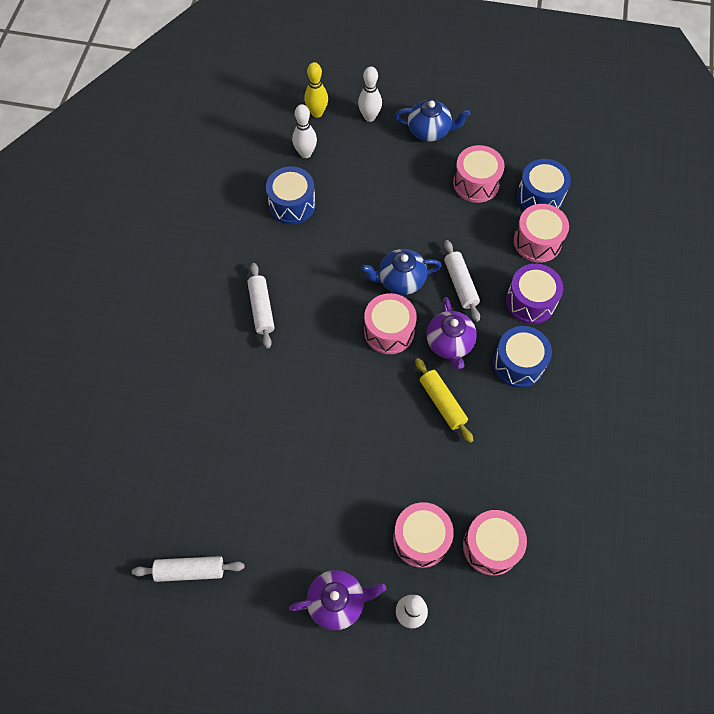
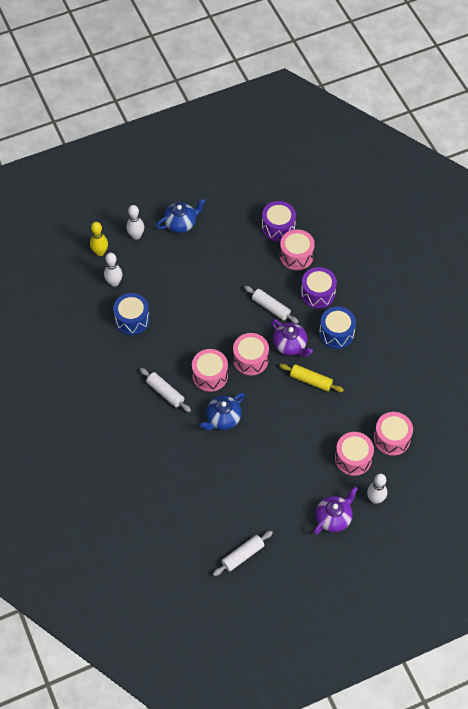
camera: 35 degrees left, 5 degrees down
(400, 280) = (234, 326): blue teapot -> blue teapot (223, 419)
(476, 183) = (234, 241): pink drum -> pink drum (210, 375)
(540, 197) = (278, 227): blue drum -> purple drum

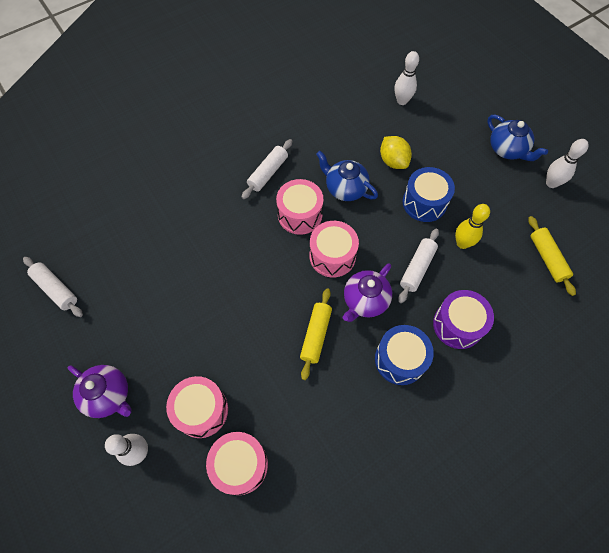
camera: 80 degrees right, 5 degrees up
(100, 252) = (437, 82): yellow bowling pin -> yellow bowling pin (462, 243)
(132, 319) = (358, 125): blue drum -> blue drum (424, 202)
(136, 236) = (472, 109): white bowling pin -> white bowling pin (551, 183)
(174, 302) = (393, 161): none -> yellow lemon
(223, 419) = (242, 238): blue teapot -> blue teapot (345, 188)
(278, 227) = (547, 258): purple drum -> yellow rolling pin
(296, 256) = (510, 288): pink drum -> none

